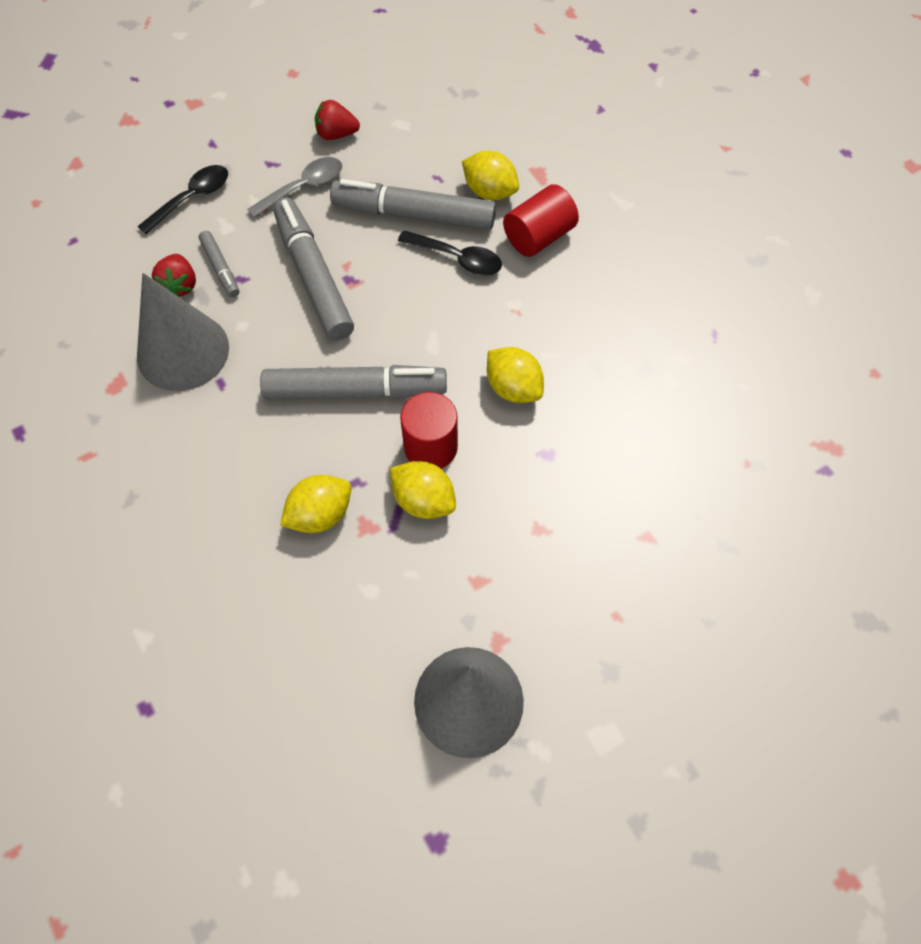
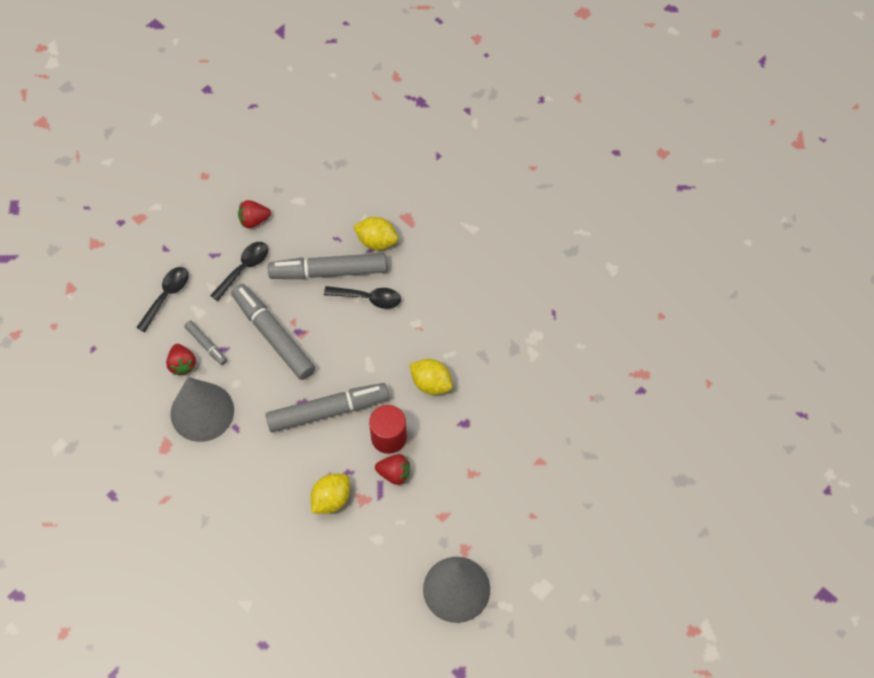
camera: 15 degrees left, 0 degrees up
(303, 187) = (244, 268): grey spoon -> black spoon
(423, 500) = (394, 473): yellow lemon -> red strawberry
(538, 236) = (419, 268): red cylinder -> none

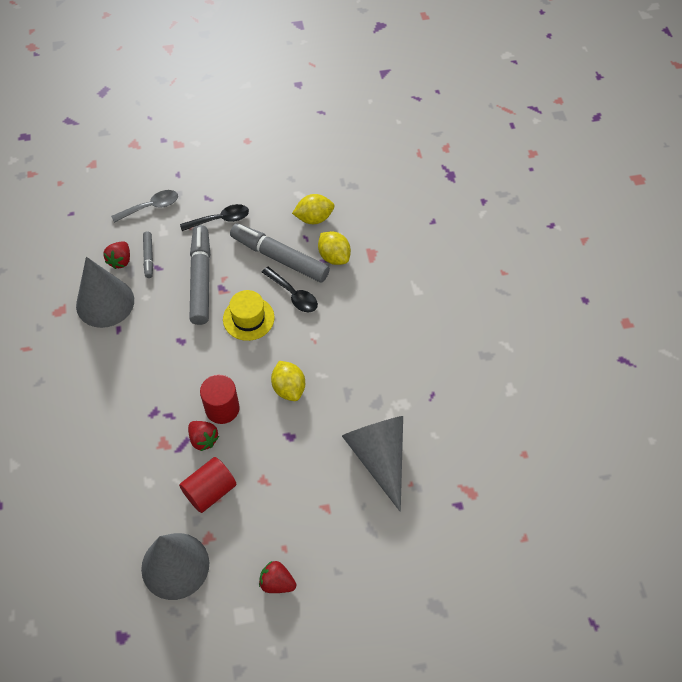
camera: 35 degrees right, 5 degrees down
(166, 296) = (151, 207): black spoon -> grey spoon
(254, 220) = (256, 190): red strawberry -> red strawberry (277, 582)
(328, 411) = (194, 359): grey marker -> none
(331, 499) = (140, 427): yellow lemon -> yellow lemon (314, 218)
(346, 344) = (248, 318): none -> yellow hat
(435, 511) = (210, 491): none -> red cylinder
(551, 393) = (379, 457): none -> grey cone

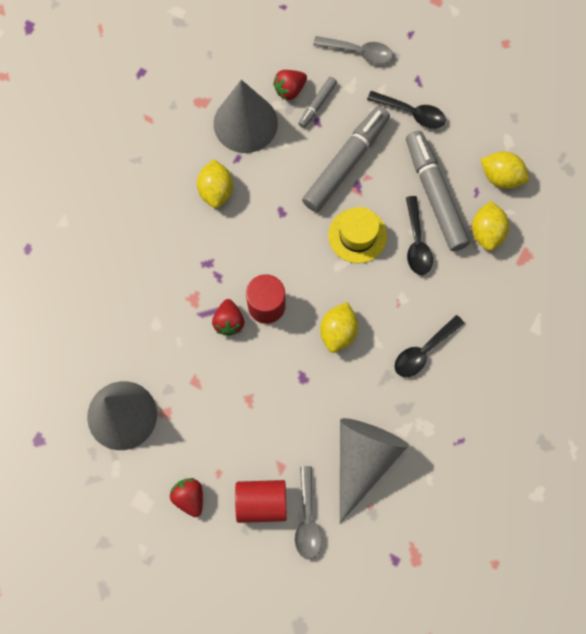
camera: 40 degrees right, 15 degrees up
(120, 360) = (216, 191): none -> yellow lemon
(210, 491) = (198, 373): red cylinder -> red cylinder (261, 502)
(357, 358) = (423, 351): none -> black spoon
(375, 527) = (307, 519): none -> grey spoon

